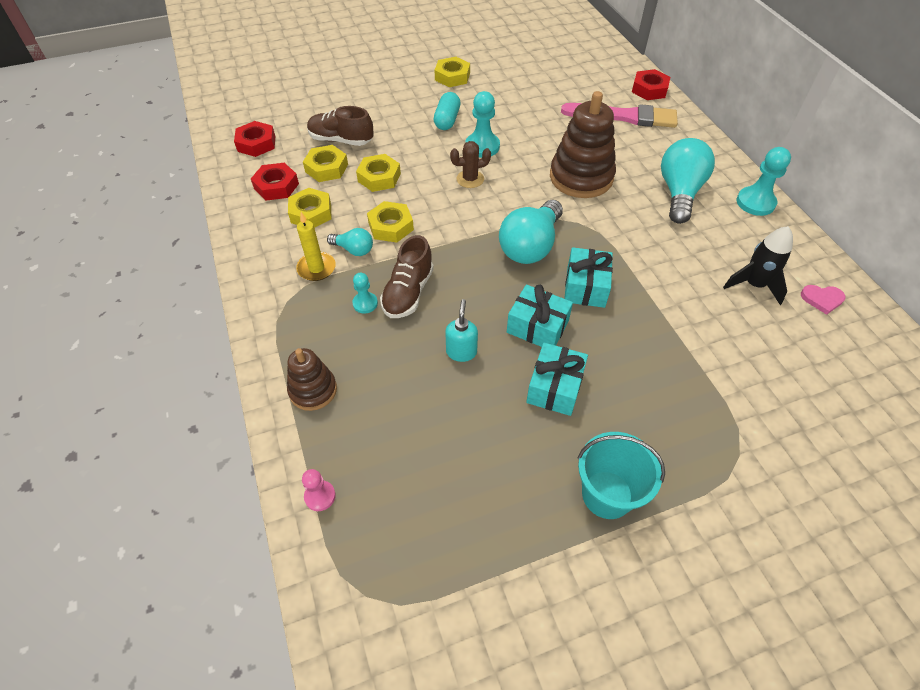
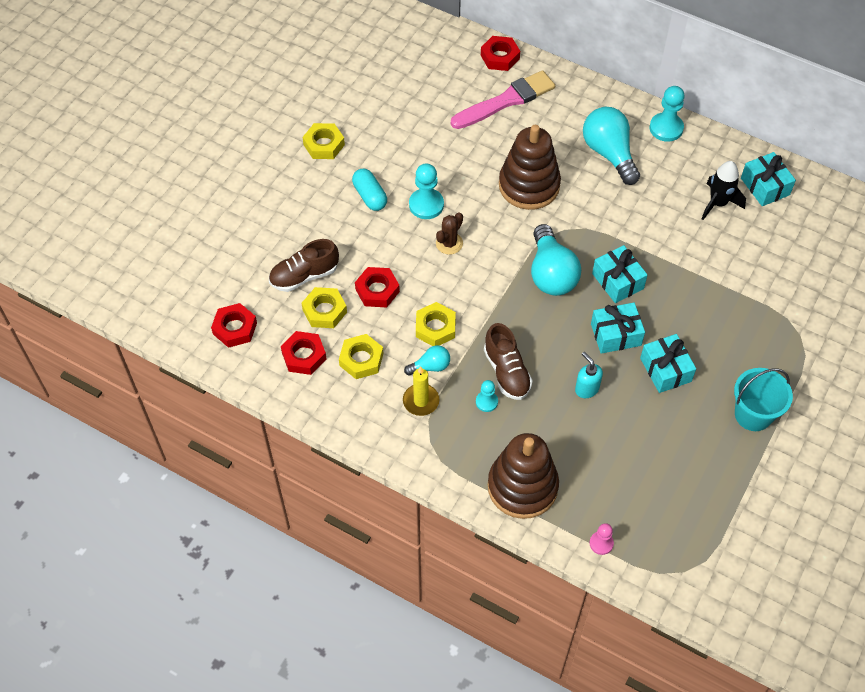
camera: 40 degrees left, 5 degrees up
(313, 390) = (522, 486): brown stacking toy -> brown stacking toy, size x1.74
(379, 177) = (377, 290): yellow nut -> red nut
(822, 299) = (765, 186): pink heart -> turquoise gift

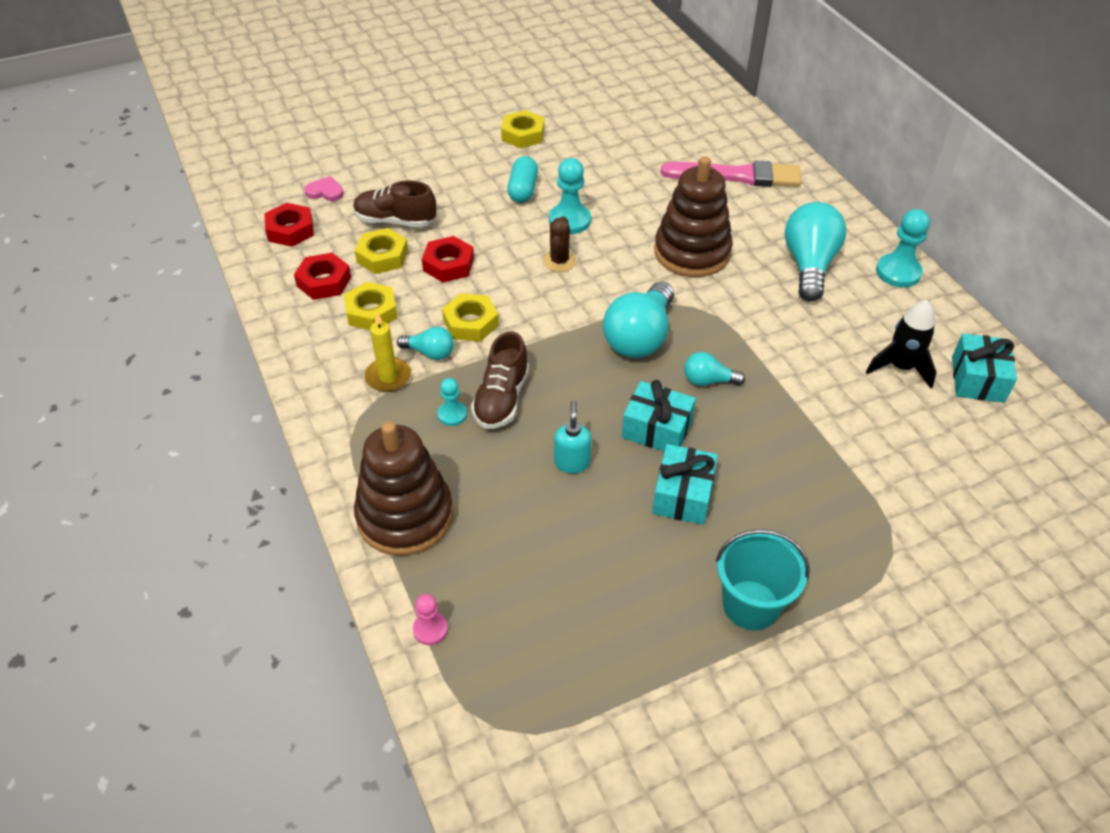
camera: 35 degrees right, 10 degrees down
(226, 280) = (325, 191): none -> pink heart
(449, 243) = (559, 261): brown cactus -> brown cactus turned 60 degrees counterclockwise
(500, 57) = (765, 140): red nut -> none
(617, 281) = (708, 381): turquoise gift -> turquoise light bulb

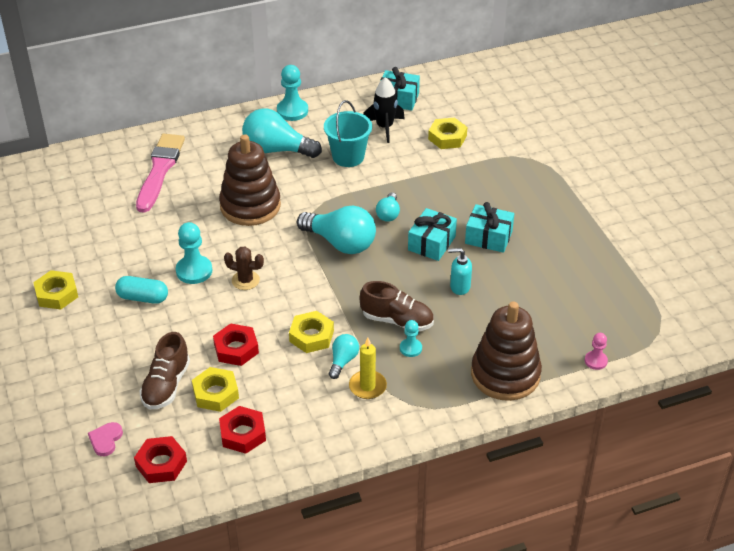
camera: 85 degrees left, 5 degrees down
(371, 312) = (288, 399): yellow nut -> yellow nut (447, 137)
(751, 605) = (570, 219): turquoise bucket -> turquoise bucket (348, 157)

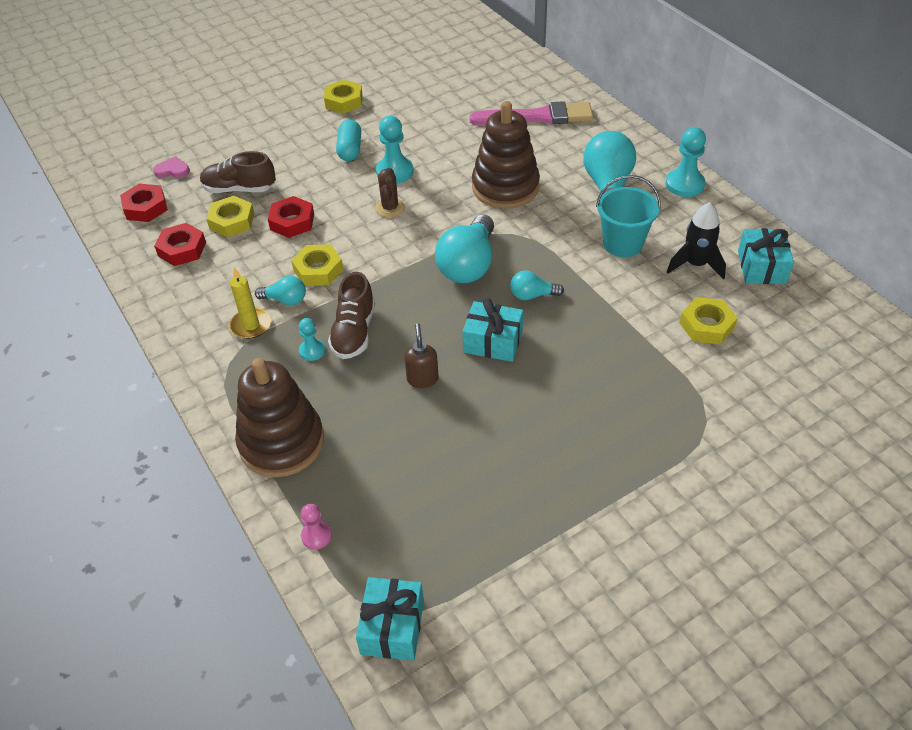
camera: 80 degrees right, 5 degrees up
(459, 287) = (422, 379): turquoise soap dispenser -> brown soap dispenser
(488, 237) = (522, 394): turquoise gift -> turquoise gift (392, 627)

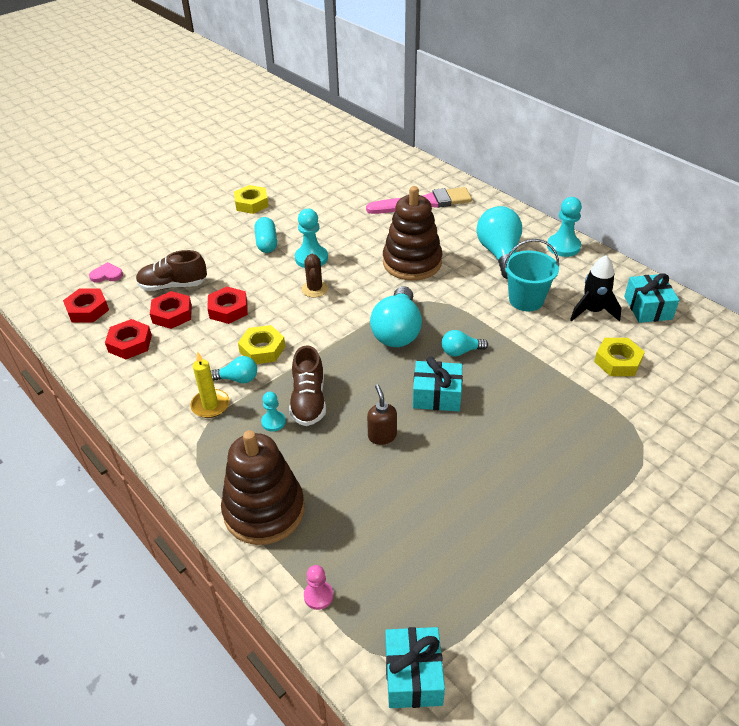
camera: 10 degrees left, 5 degrees down
(232, 221) = (172, 314): yellow nut -> red nut

